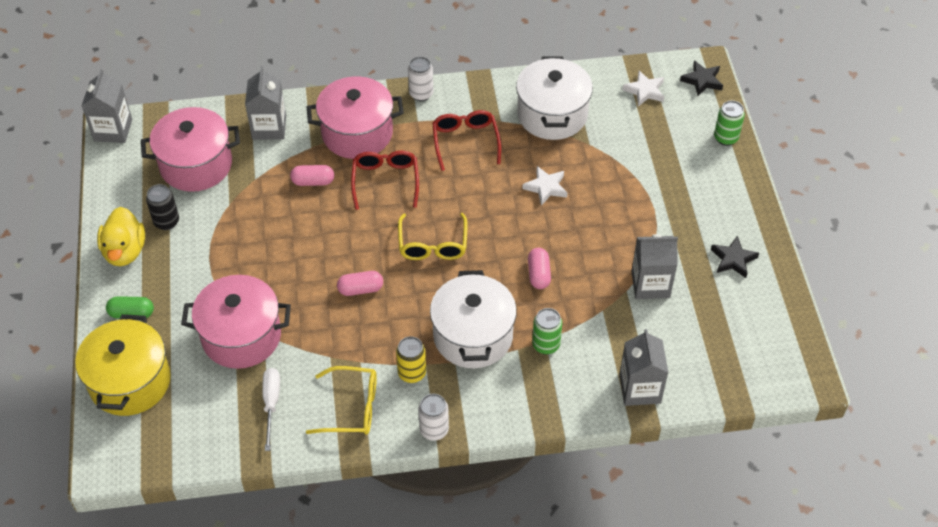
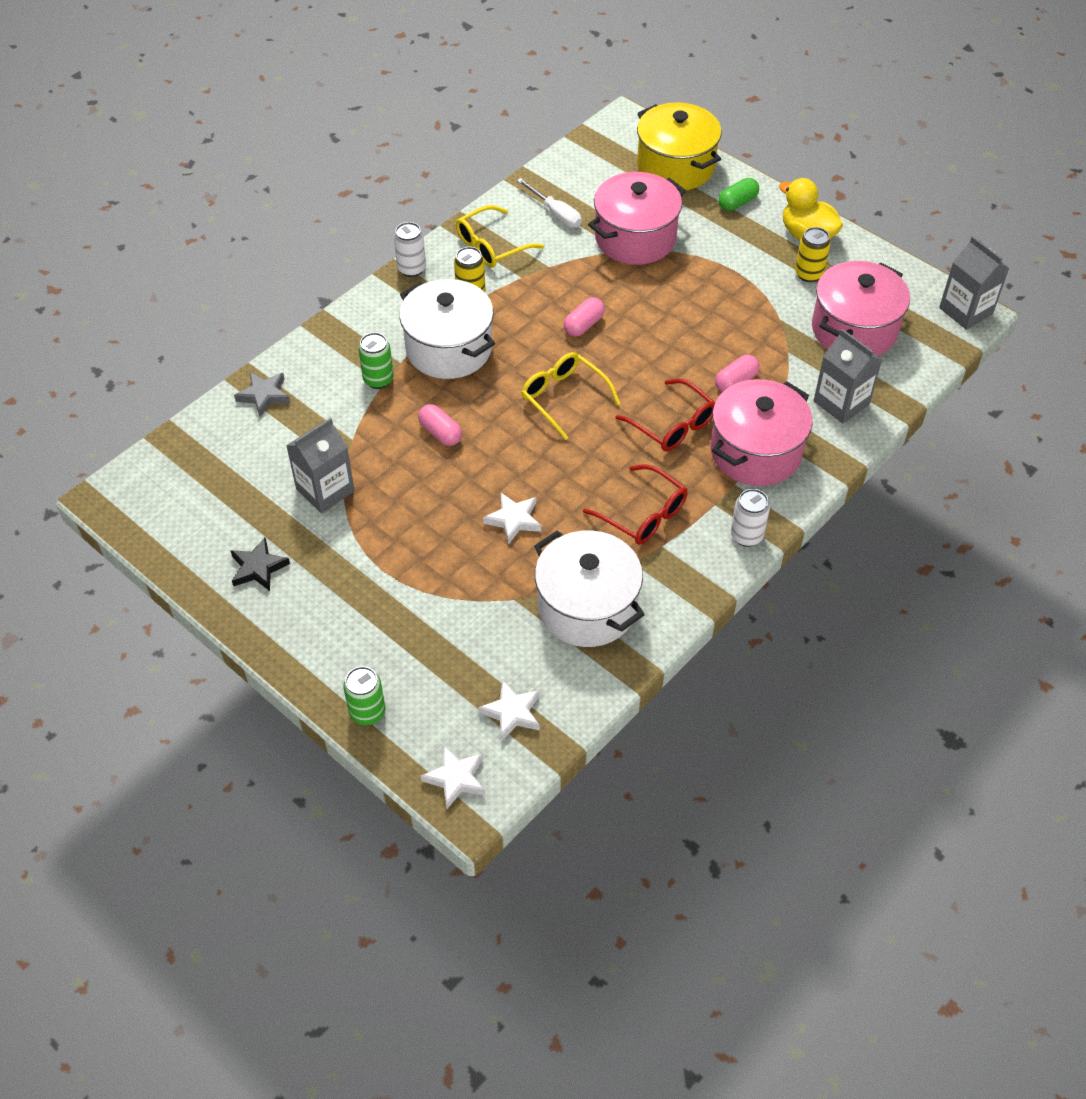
camera: 140 degrees right, 0 degrees up
(166, 222) = (808, 274): black can -> yellow can
(640, 389) = (264, 395): grey carton -> grey star
(702, 80) = (456, 778): black star -> white star

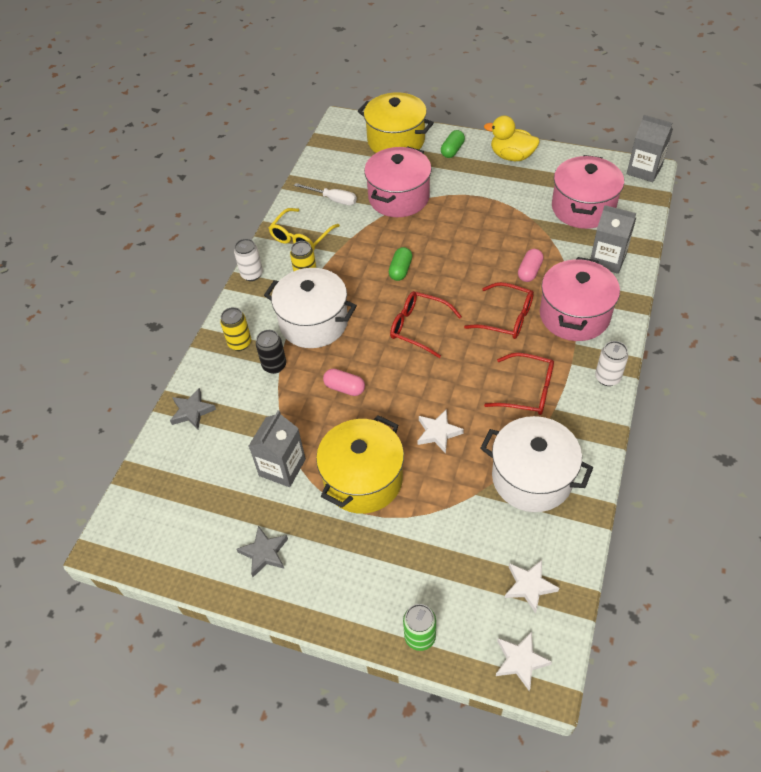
camera: 20 degrees left, 0 degrees up
(258, 568) = (264, 553): black star -> grey star
(378, 380) = (274, 365): green can -> black can
(403, 536) = (363, 479): none -> yellow pot
(564, 398) = (418, 327): yellow glasses -> red glasses
(584, 325) = (400, 270): pink capsule -> green capsule
(808, 274) = (529, 181): yellow can -> yellow can (240, 343)

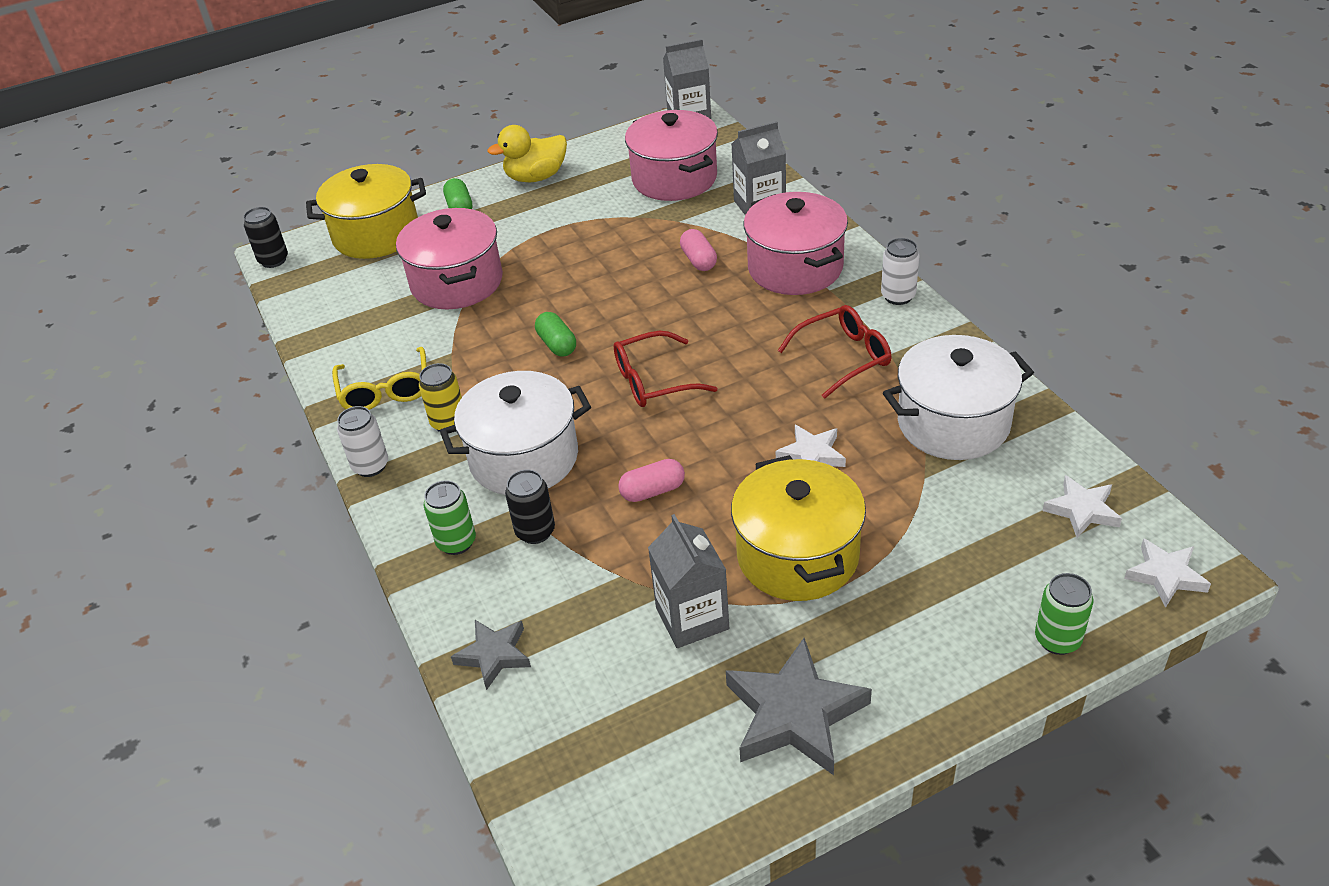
camera: 45 degrees left, 10 degrees down
(240, 343) = (456, 542): yellow can -> green can
(264, 553) = (794, 714): grey star -> grey star, size x1.74
(333, 199) = (374, 331): white screwdriver -> none
(336, 125) = (273, 260): none -> black can
(506, 318) = (733, 312): red glasses -> none

